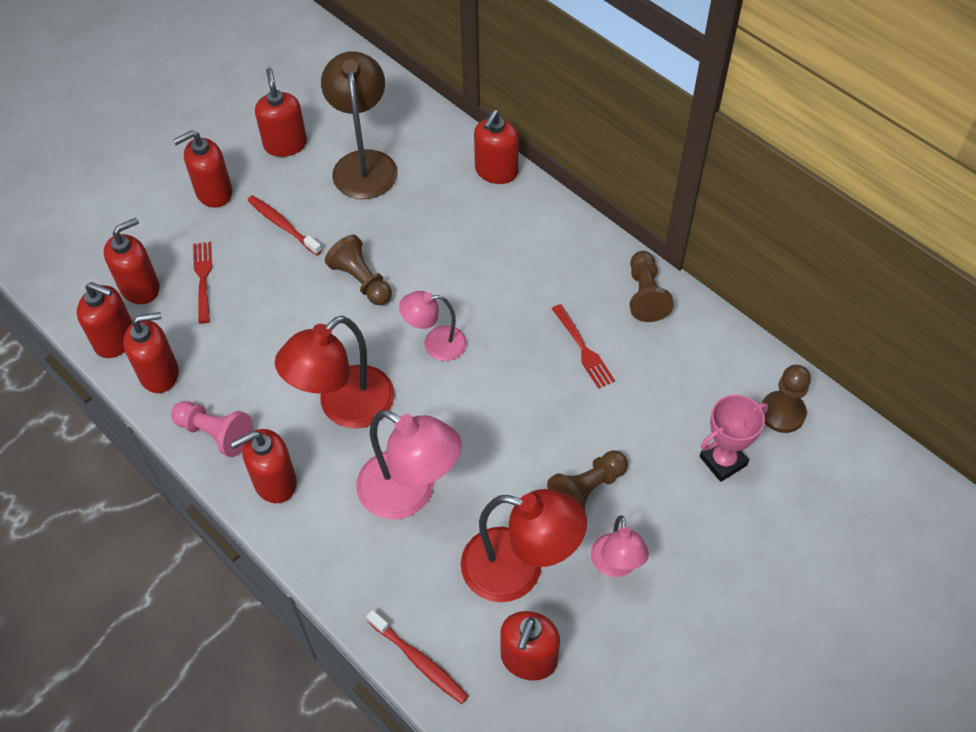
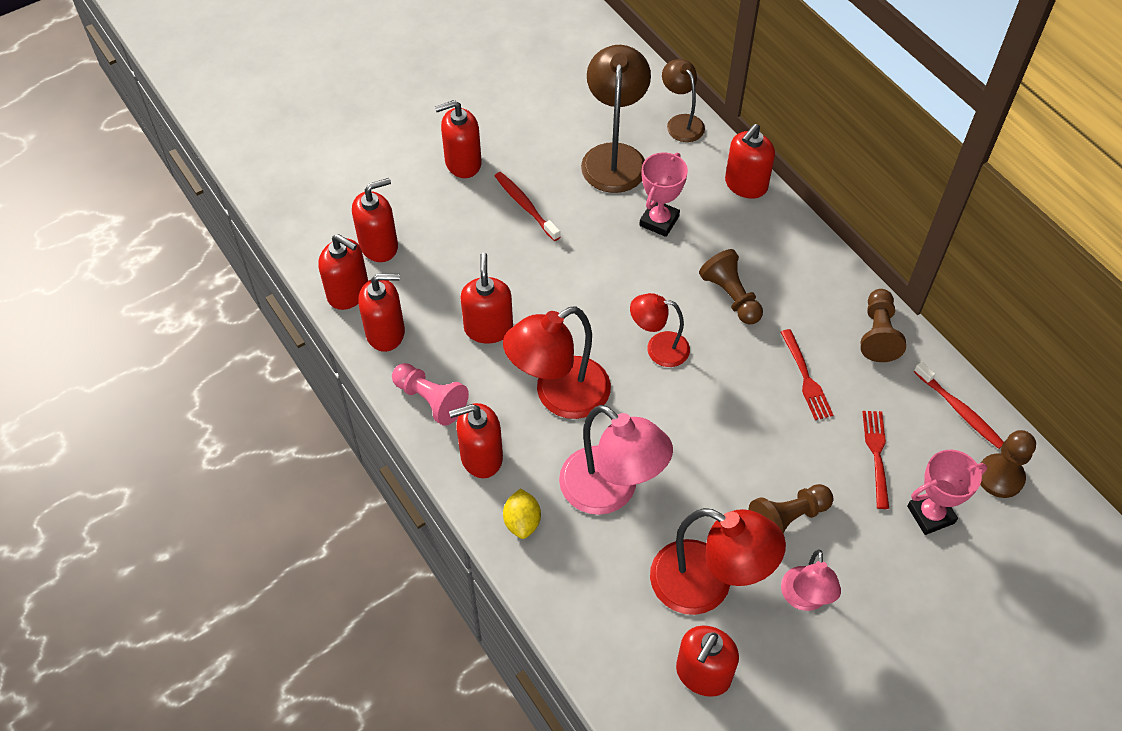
camera: 10 degrees right, 0 degrees up
(203, 279) = (440, 246): red fork -> red fork (876, 454)
(285, 144) = (539, 125): red soap dispenser -> red soap dispenser (488, 328)
(326, 540) = (522, 522): none -> yellow lemon
(361, 281) = (594, 273): brown pawn -> brown pawn (731, 296)
(417, 219) = (659, 221): none -> pink trophy
(419, 661) = (595, 656): red toothbrush -> red toothbrush (959, 410)
(424, 120) = (681, 122): none -> brown lamp
(435, 344) = (658, 348): pink lamp -> red lamp

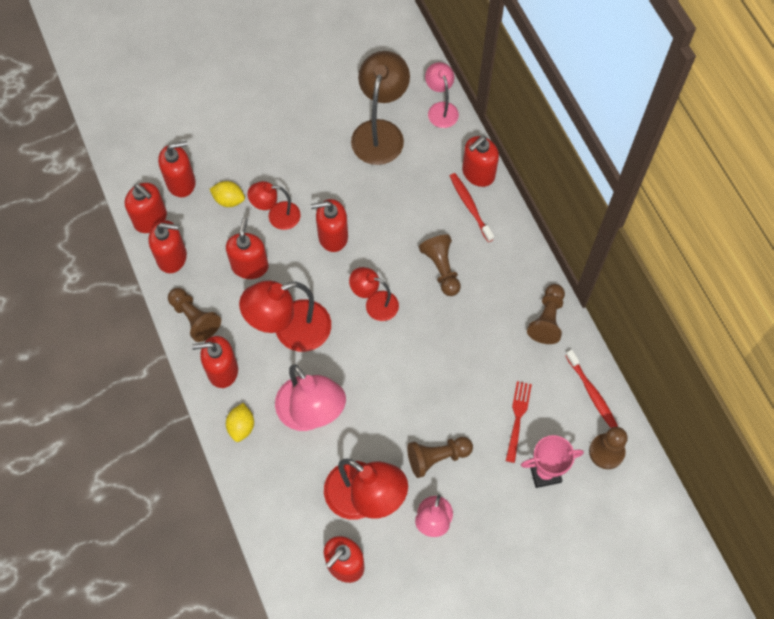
camera: 10 degrees right, 10 degrees up
(431, 400) = (194, 318): pink pawn -> brown pawn
(444, 257) = (229, 200): none -> yellow lemon
(463, 163) = (260, 119): red soap dispenser -> red soap dispenser (332, 236)
(509, 266) = (277, 216): none -> red lamp
(525, 206) = (300, 165): red toothbrush -> red toothbrush (470, 206)
(659, 221) = (401, 195): pink trophy -> none
(681, 122) = (441, 109): brown lamp -> pink lamp
(806, 378) = (481, 347): red fork -> none

